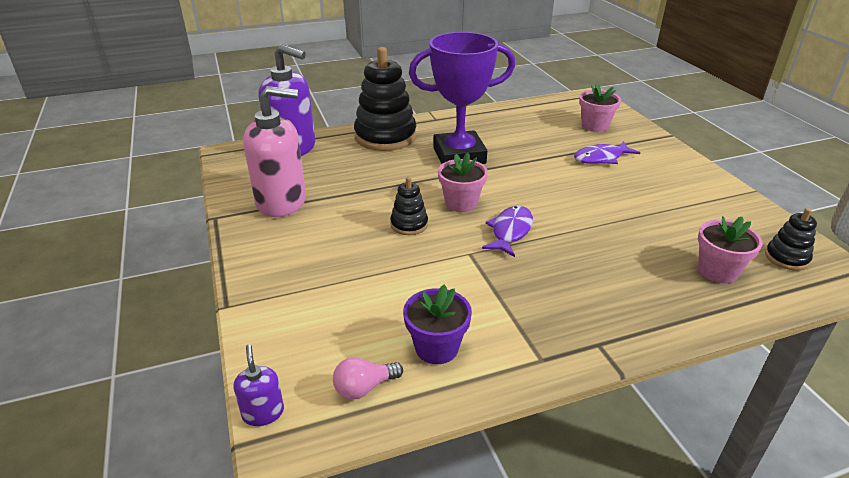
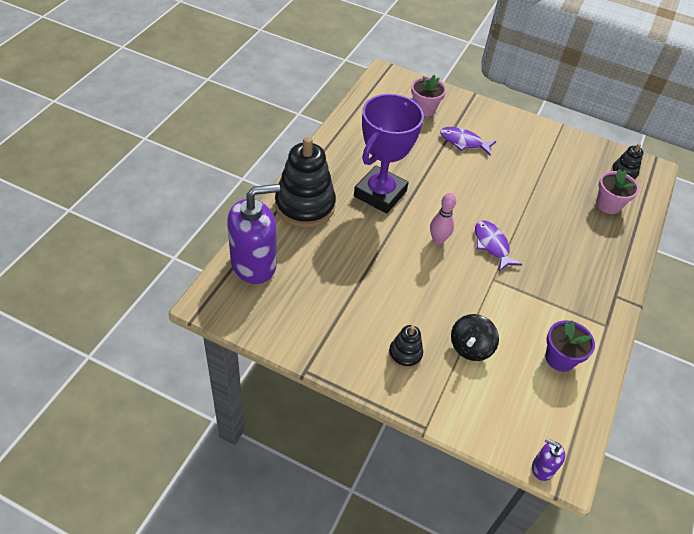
camera: 50 degrees left, 15 degrees up
(282, 202) = (328, 321): pink soap dispenser -> none
(361, 283) = (470, 347): none -> black spinning top
(364, 387) = (562, 411): pink light bulb -> none
(409, 224) = (434, 281): black stacking toy -> black stacking toy (405, 354)
(461, 203) = (438, 240): pink flower pot -> pink bowling pin
(601, 158) = (463, 142): purple fish -> purple fish turned 90 degrees clockwise

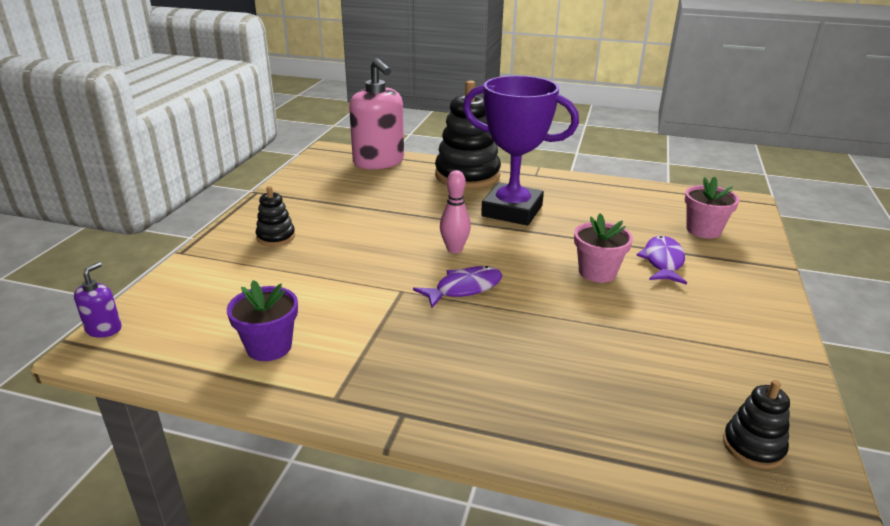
camera: 85 degrees right, 20 degrees down
(254, 264) = (379, 162): purple soap dispenser -> pink soap dispenser
(470, 347) = (286, 276): black spinning top -> none
(608, 205) = (635, 416): pink flower pot -> pink flower pot (597, 272)

